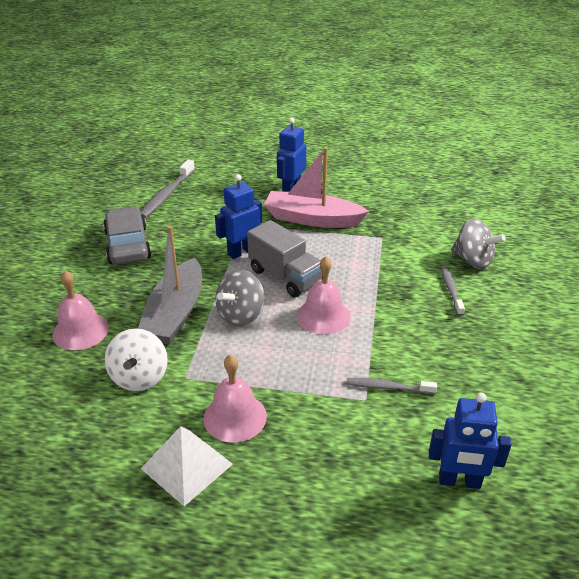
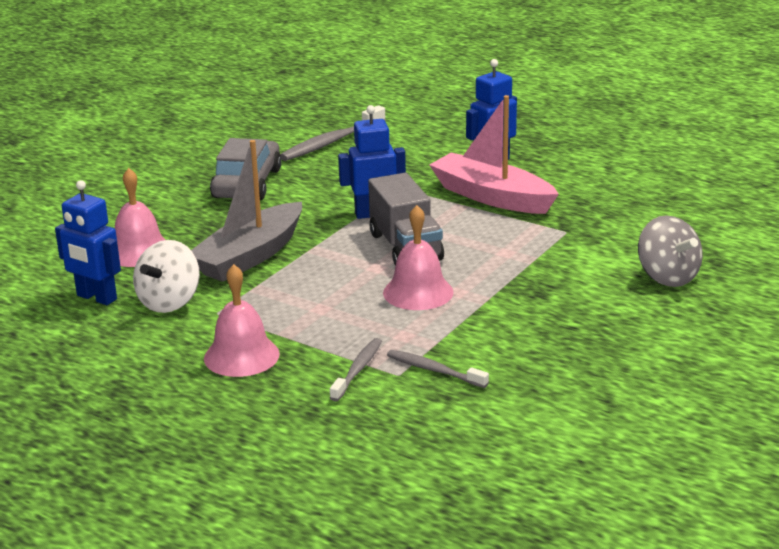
camera: 25 degrees right, 10 degrees down
(187, 466) = (161, 382): white pyramid -> none
(241, 315) = (322, 272): grey spinning top -> none
(451, 290) = (605, 300): grey toothbrush -> grey toothbrush (358, 370)
(459, 481) = (439, 464): blue robot -> blue robot (96, 298)

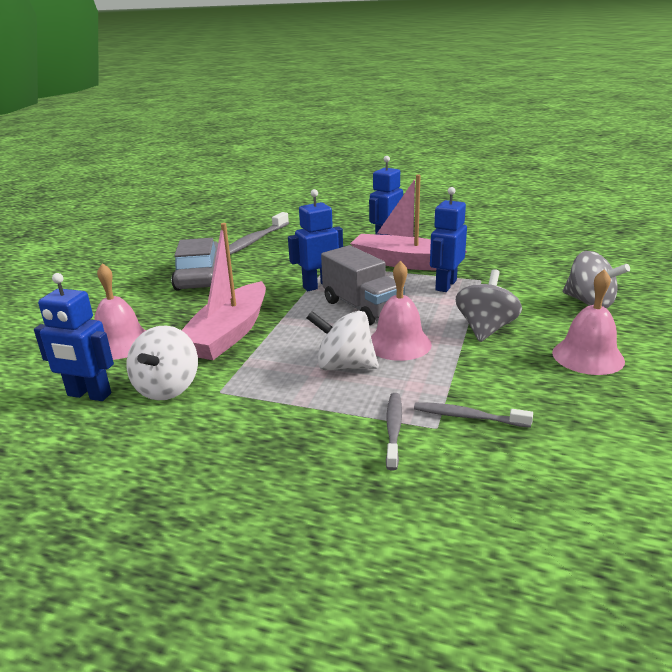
camera: 15 degrees left, 0 degrees up
(241, 356) = (266, 434): pink bell -> pink bell (588, 356)
(250, 256) = (229, 334): grey boat -> pink boat
(348, 306) = (344, 366): none -> white spinning top
(519, 233) = (445, 285): none -> blue robot
(522, 290) = (485, 329): none -> grey spinning top

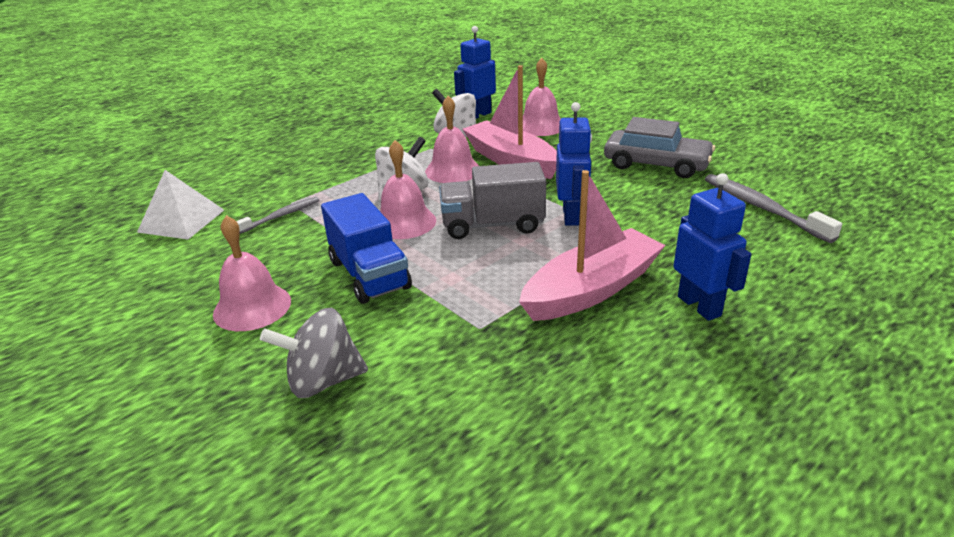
camera: 120 degrees right, 5 degrees up
(274, 356) = (452, 170): none -> pink bell
(393, 429) = (310, 188): grey toothbrush -> none
(445, 285) = (491, 293): blue robot -> none
(485, 329) = (369, 274): grey spinning top -> blue truck
(568, 491) = (181, 221): none -> white pyramid

